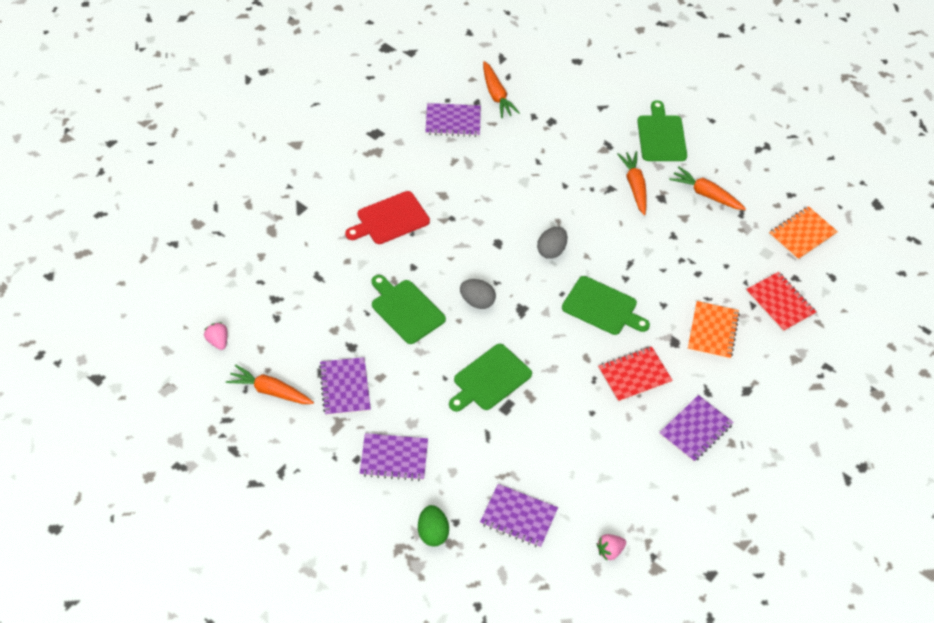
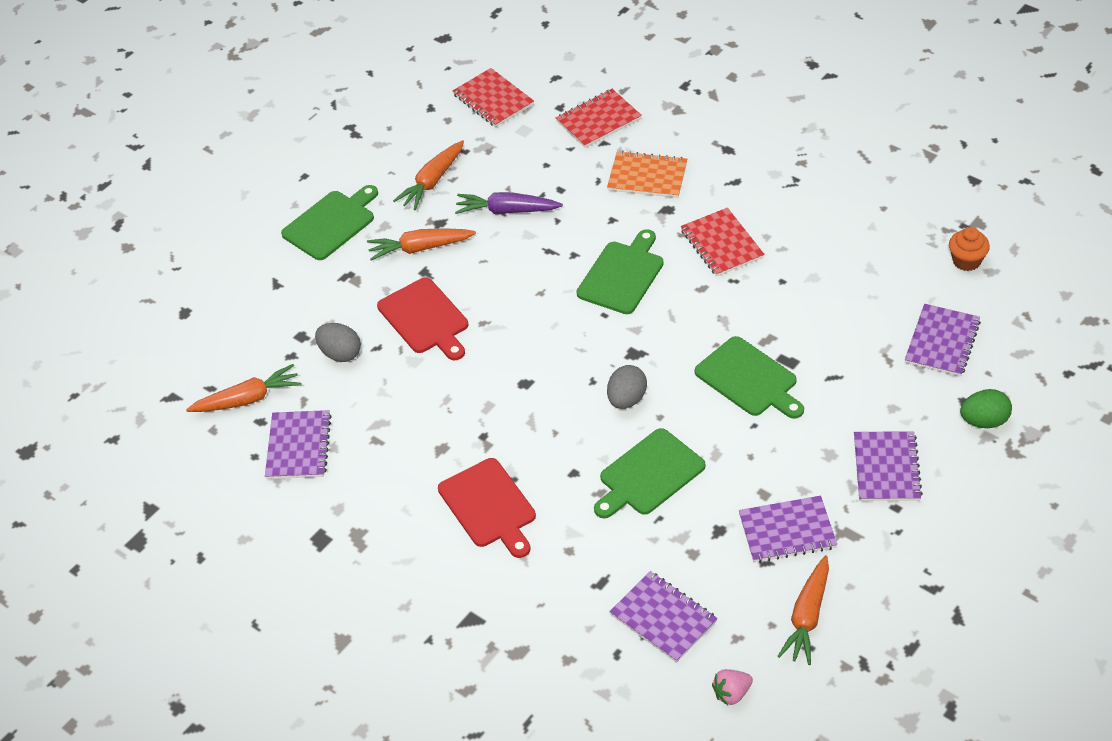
camera: 85 degrees left, 5 degrees down
(551, 250) = (534, 327): grey egg -> grey egg (340, 354)
(563, 188) = (425, 319): none -> red cutting board
(610, 551) = (966, 261): pink strawberry -> orange cupcake
(661, 136) = (331, 223): green cutting board -> green cutting board turned 135 degrees clockwise
(674, 239) = (507, 211): none -> purple carrot
(695, 430) = (789, 191): purple notebook -> purple notebook (663, 618)
(802, 234) = (493, 100): orange notebook -> red notebook

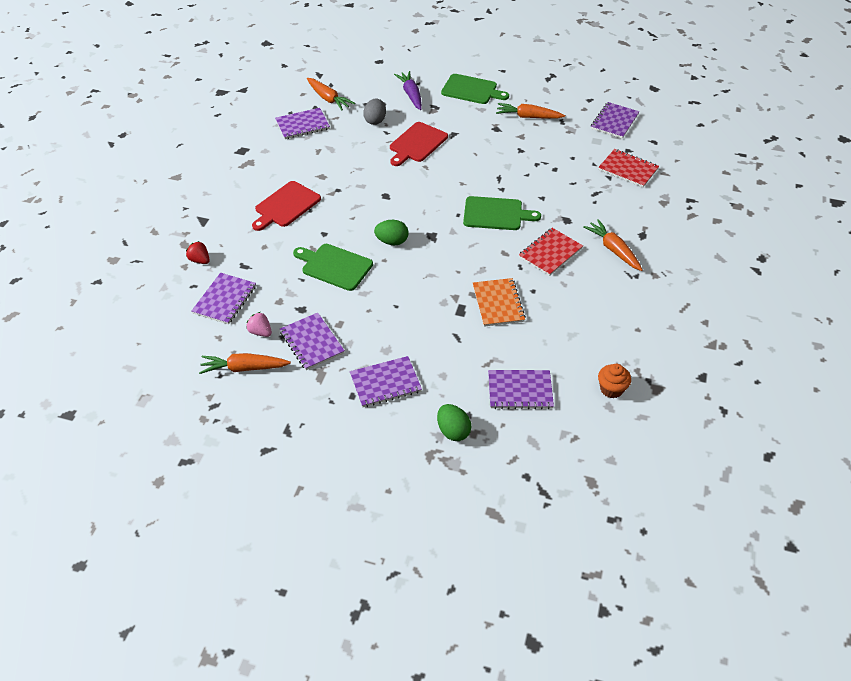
camera: 65 degrees right, 0 degrees up
(420, 248) = (471, 127): orange carrot -> orange carrot (613, 250)
(493, 100) = (614, 121): red notebook -> purple notebook
(507, 211) = (522, 152): purple carrot -> purple carrot (411, 95)
(564, 637) = (200, 260): none -> red strawberry
(626, 399) = (392, 241): grey egg -> green egg
(647, 176) = (591, 203): orange notebook -> orange notebook (498, 303)
(731, 693) = (175, 344): pink strawberry -> pink strawberry (260, 332)
(749, 379) = (434, 294): green cutting board -> none

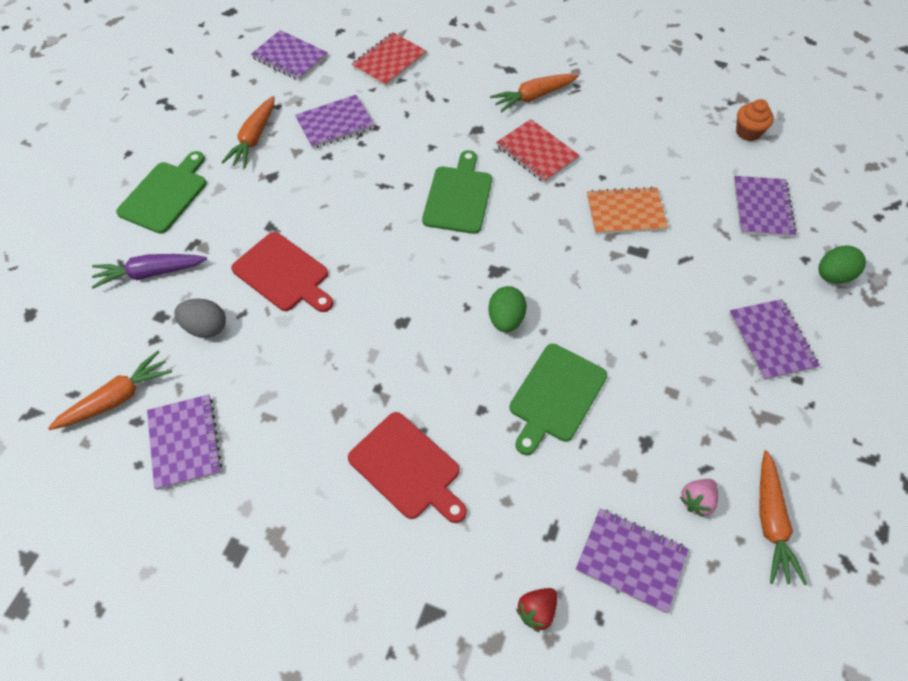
camera: 85 degrees left, 10 degrees up
(312, 342) = (711, 428): purple notebook -> purple notebook (335, 124)

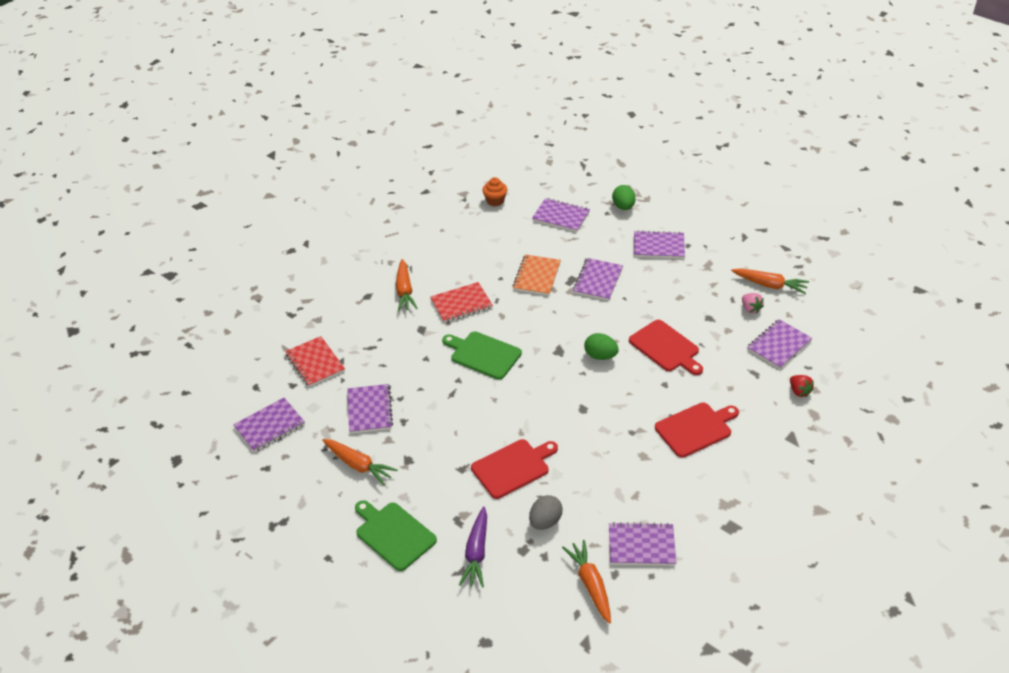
camera: 70 degrees left, 15 degrees down
(555, 396) = (666, 347): green cutting board -> red cutting board
(653, 281) = (597, 280): none -> purple notebook

